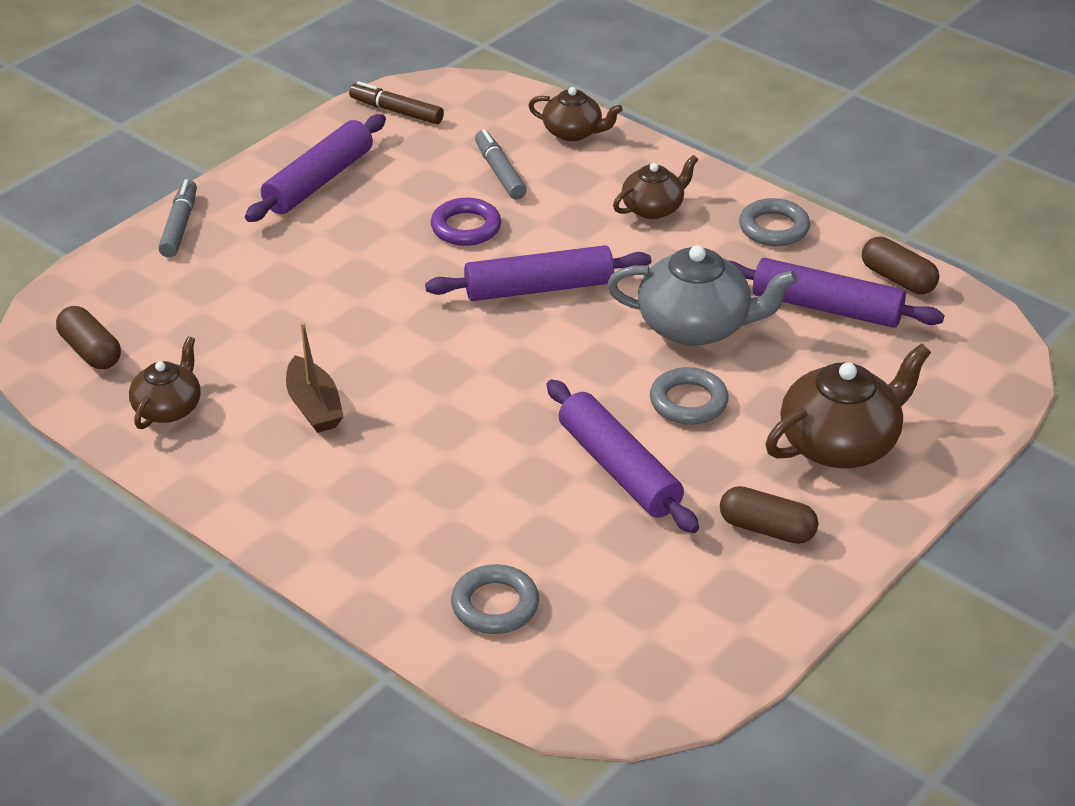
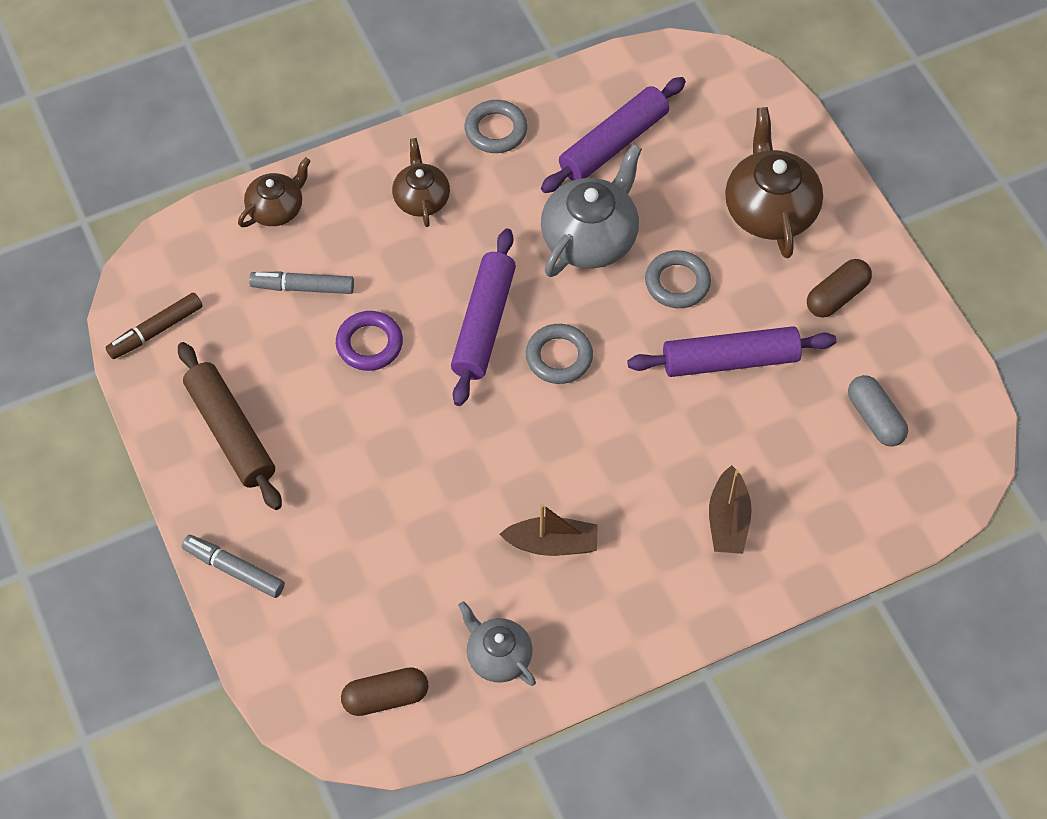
camera: 65 degrees left, 20 degrees up
(168, 408) = (498, 656): brown teapot -> grey teapot
(319, 181) = (230, 432): purple rolling pin -> brown rolling pin
(415, 524) = (728, 520): none -> brown boat
(495, 605) = (838, 500): grey ring -> grey ring (559, 357)
(624, 606) = (875, 418): none -> grey capsule
(898, 279) = (604, 83): brown capsule -> none

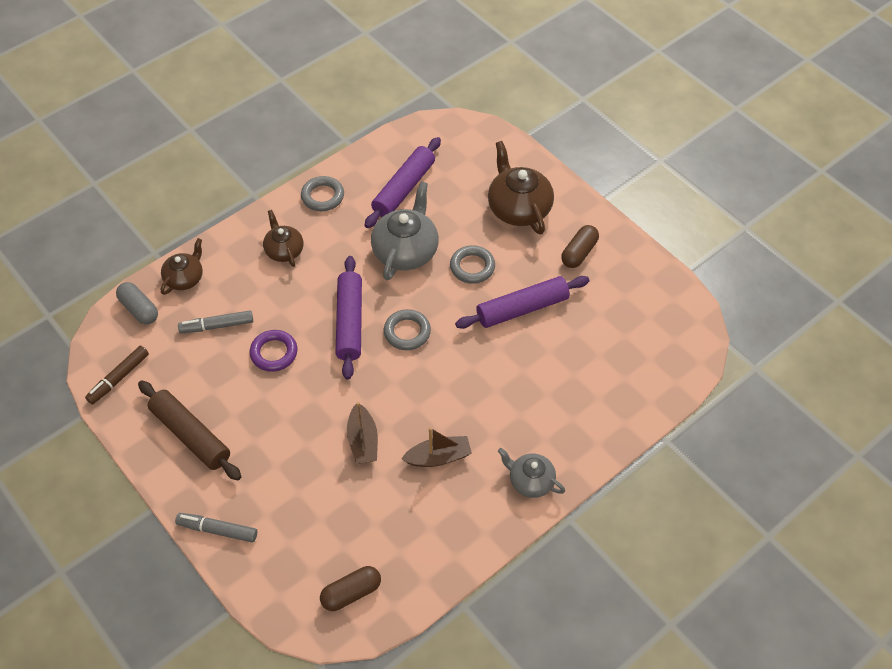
camera: 15 degrees left, 5 degrees down
(498, 656) = (423, 543): grey teapot -> grey teapot (530, 481)
(728, 520) = (553, 413): brown boat -> brown boat (363, 441)
(875, 418) = (628, 324): grey capsule -> grey capsule (139, 309)

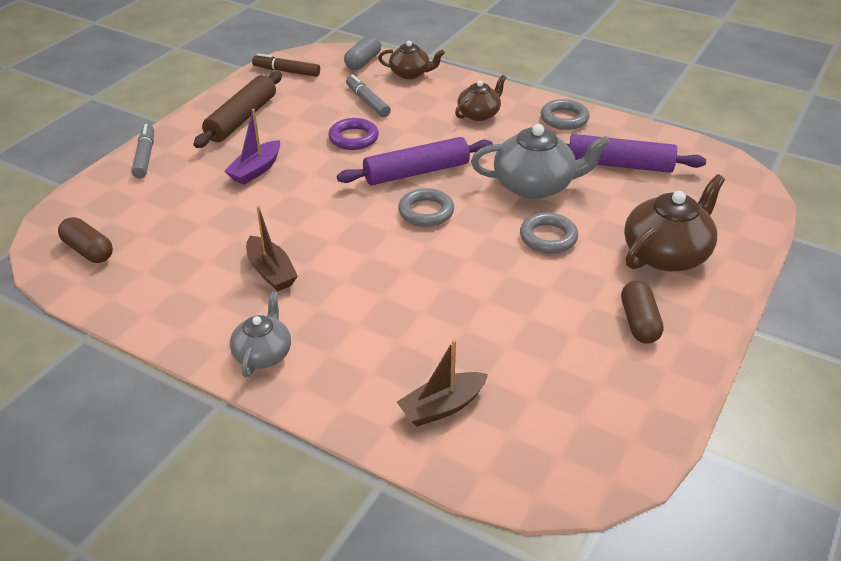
camera: 70 degrees right, 15 degrees down
(287, 440) = (256, 170): none -> purple boat
(363, 441) = (273, 215): brown boat -> brown boat (442, 407)
(522, 308) = (514, 291): purple rolling pin -> none
(579, 253) = (639, 322): brown capsule -> brown capsule turned 75 degrees clockwise

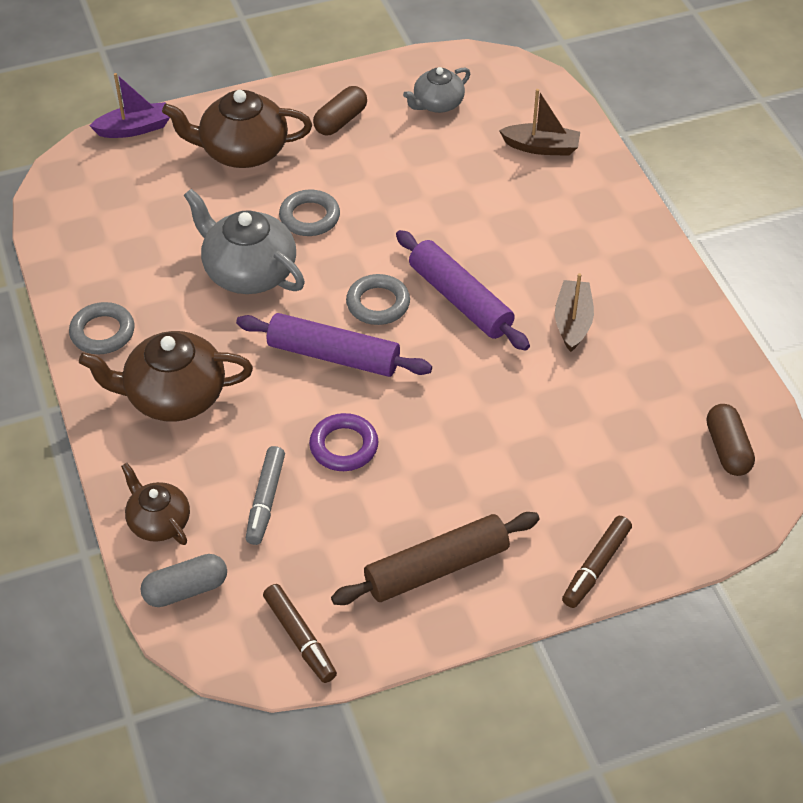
camera: 140 degrees left, 10 degrees up
(145, 157) = (596, 567): grey marker -> brown marker
(256, 170) = (489, 462): purple boat -> purple boat (134, 128)
(263, 354) = (635, 252): grey teapot -> grey teapot (437, 104)
(479, 114) = (174, 396): brown teapot -> brown teapot, size x1.67
(619, 164) = (143, 247): purple rolling pin -> purple rolling pin (460, 300)

